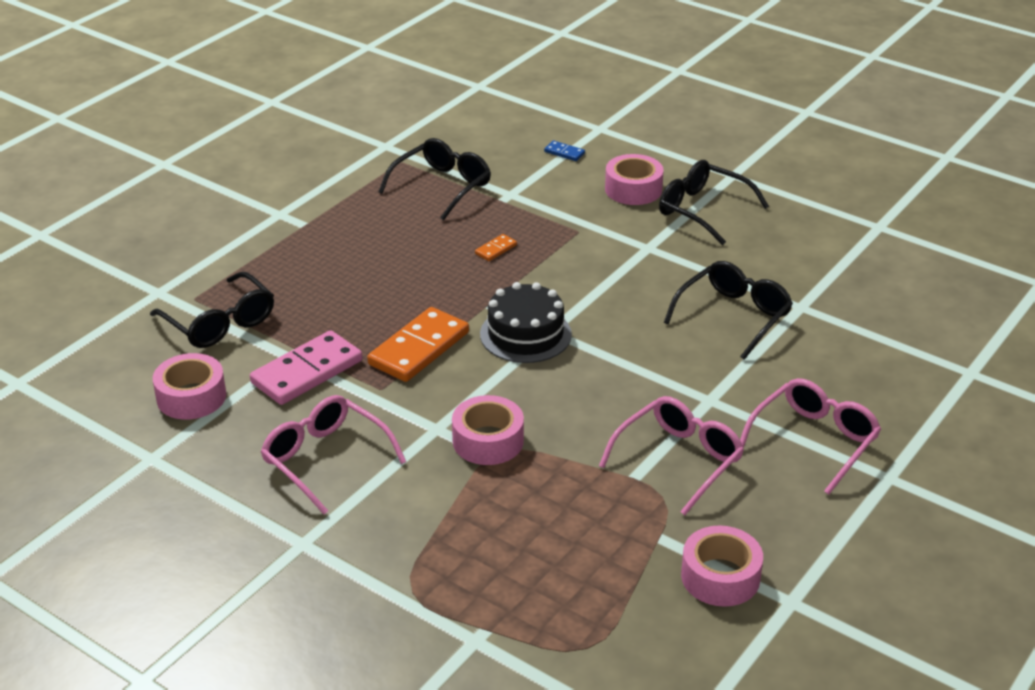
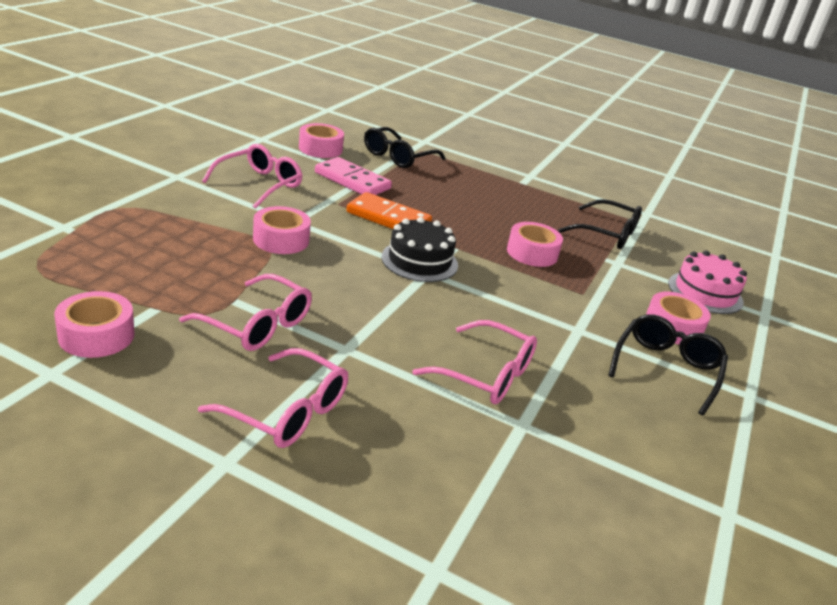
camera: 75 degrees right, 5 degrees down
(495, 249) = (532, 253): orange domino -> pink tape
(564, 153) = (705, 292): blue domino -> pink cake
(734, 316) = (486, 375): black glasses -> pink glasses

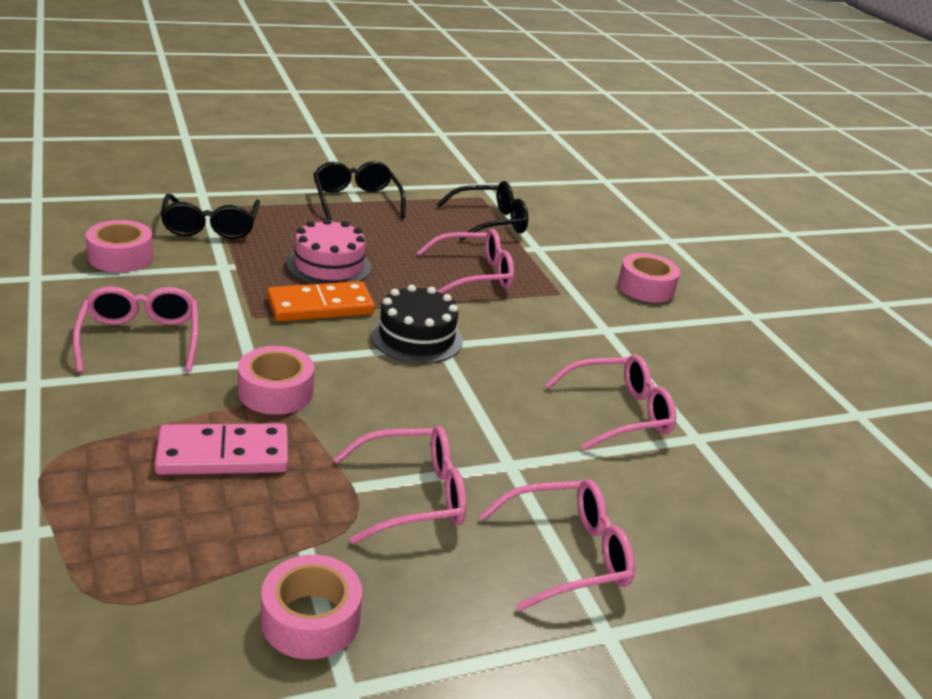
camera: 45 degrees left, 0 degrees up
(352, 181) = (219, 281): pink domino -> pink domino (223, 454)
(532, 253) = (475, 275): pink tape -> pink glasses
(666, 368) = (691, 327): black glasses -> black glasses (356, 200)
(705, 292) = (618, 242): pink cake -> pink cake (329, 266)

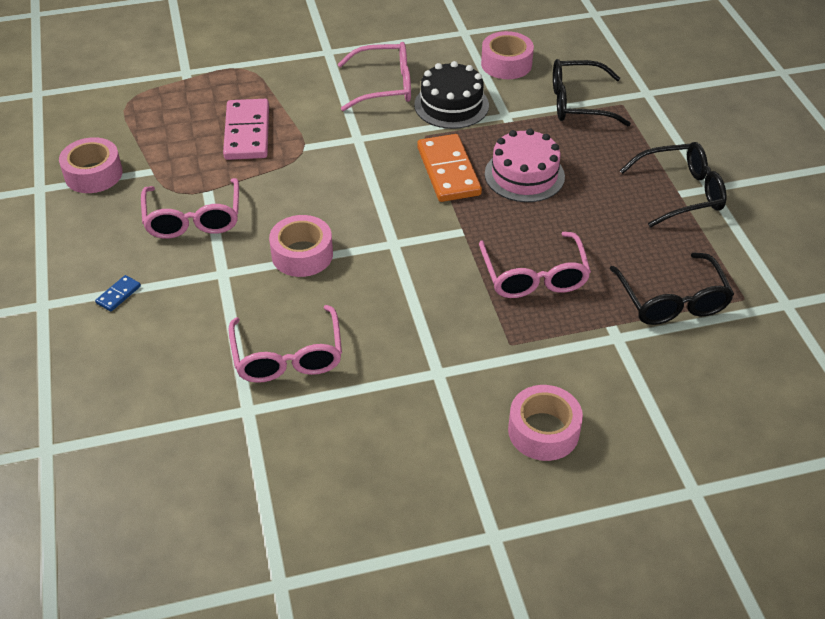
camera: 100 degrees right, 15 degrees up
(275, 392) = (319, 152): pink tape -> pink tape (302, 254)
(416, 337) = (404, 228): black cake -> black cake (451, 105)
(568, 554) = (118, 295): pink glasses -> blue domino

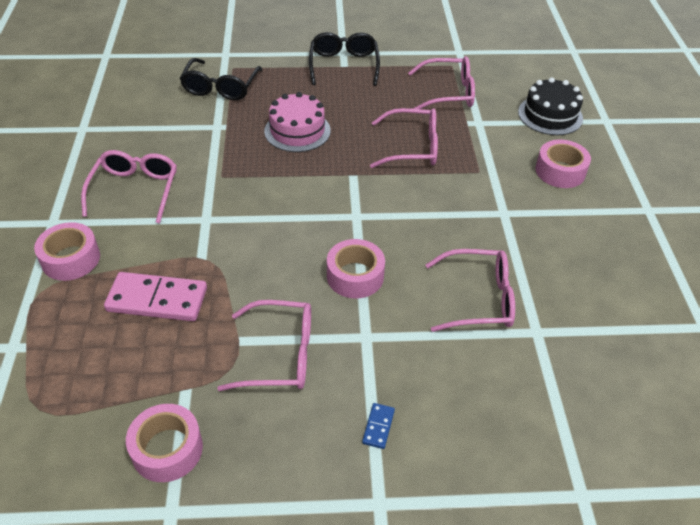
camera: 80 degrees left, 0 degrees up
(118, 295) = (378, 427): blue domino -> blue domino turned 60 degrees clockwise
(448, 171) = (276, 170): orange domino -> none
(451, 105) = (187, 154): black cake -> black cake (550, 115)
(506, 64) = (146, 113): pink tape -> pink tape (71, 259)
(672, 301) = (448, 93): black glasses -> pink glasses

